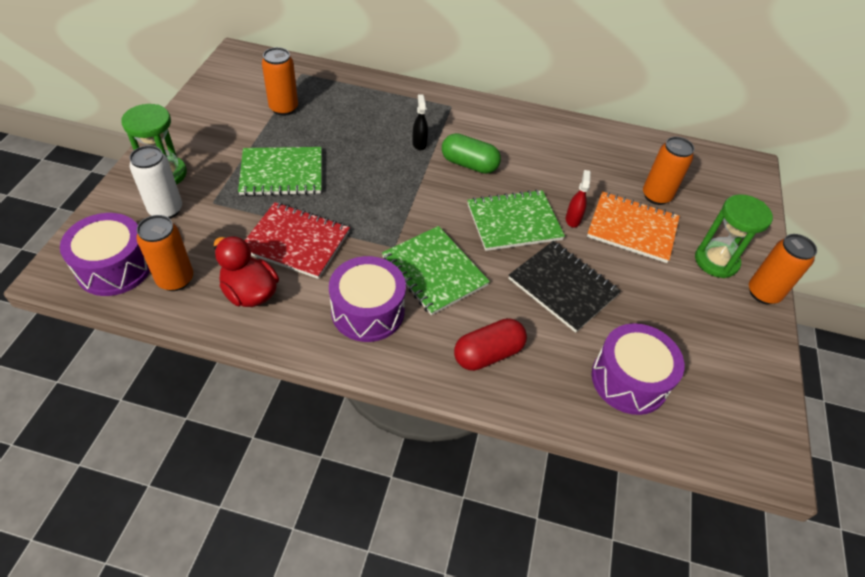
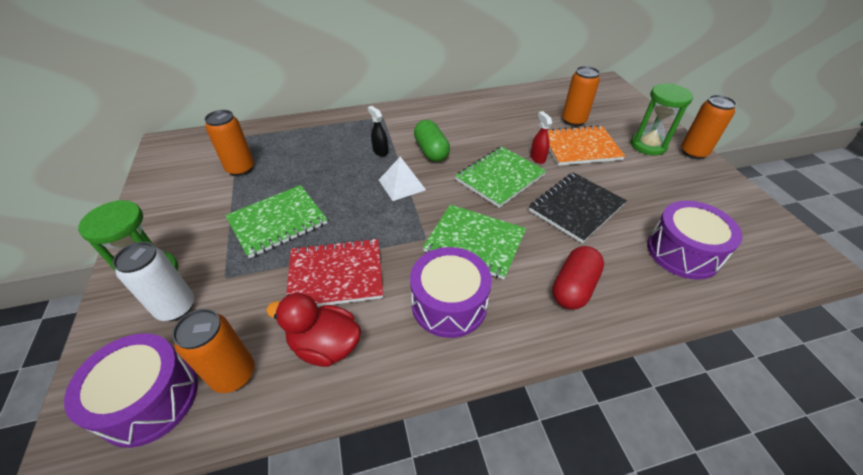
camera: 25 degrees left, 5 degrees down
(413, 186) = (402, 184): none -> white pyramid
(469, 164) = (431, 151): green capsule -> green capsule turned 75 degrees clockwise
(563, 287) = (576, 208): black notebook -> black notebook turned 60 degrees counterclockwise

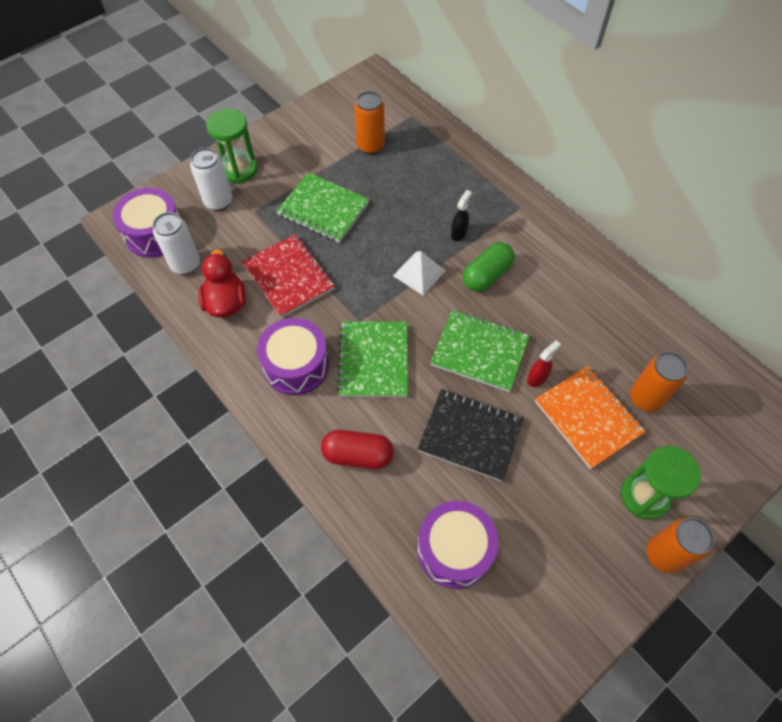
camera: 65 degrees right, 15 degrees up
(234, 374) = (185, 264): orange can -> white can

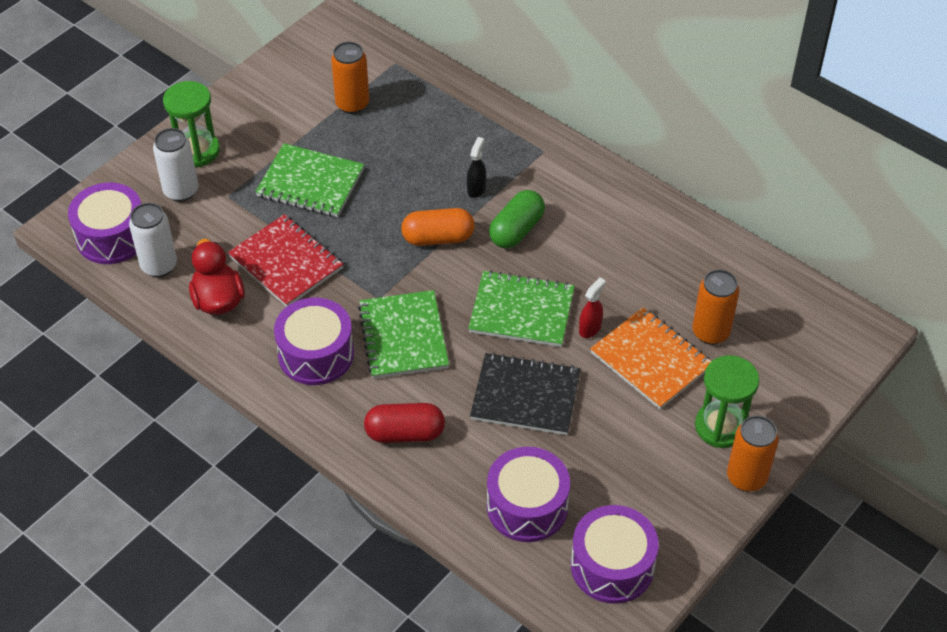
camera: 10 degrees left, 10 degrees down
(419, 273) = (438, 238): white pyramid -> orange capsule
(524, 628) = (612, 566): none -> purple drum

